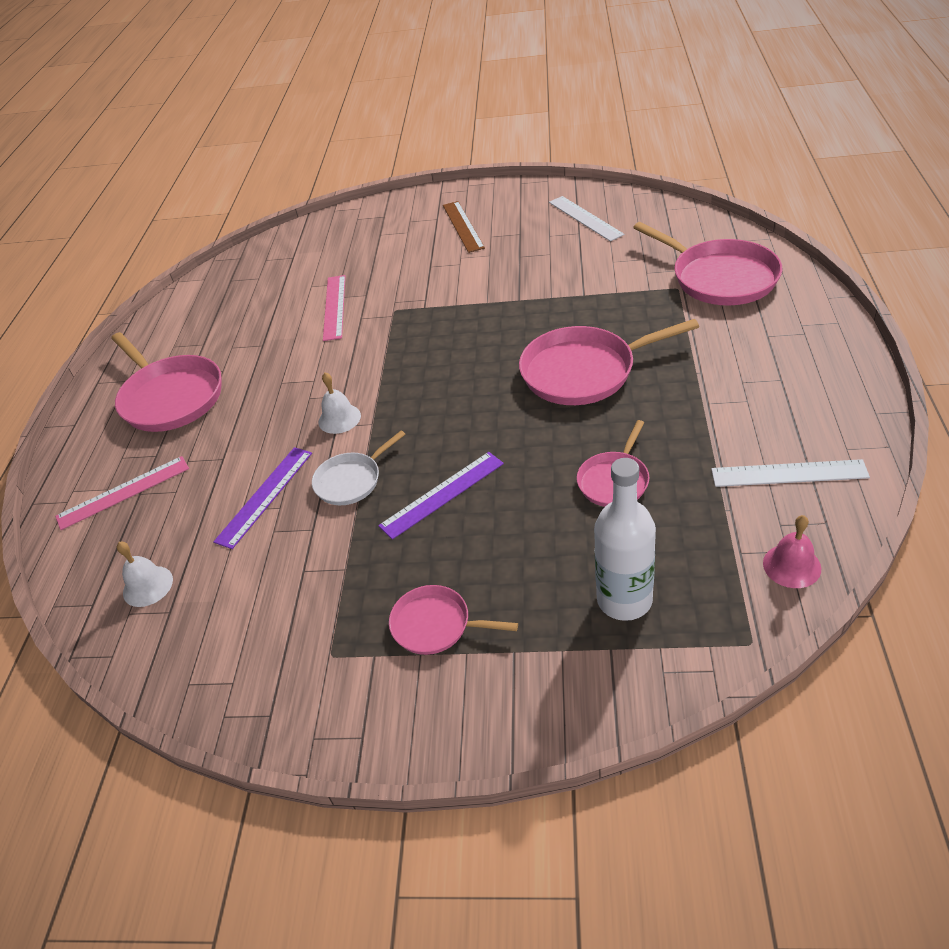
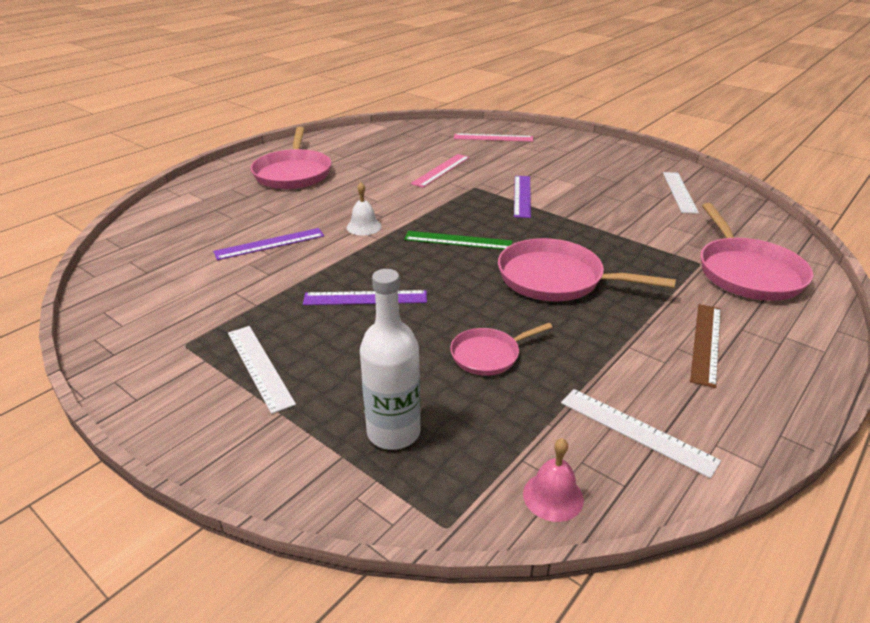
camera: 30 degrees right, 10 degrees down
(123, 492) = (208, 205): pink ruler -> pink ruler (493, 138)
(148, 586) = (155, 254): white bell -> none
(351, 481) = (324, 261): white pan -> none
(435, 625) = (259, 367): pink pan -> white ruler
(452, 296) = (522, 196): none -> purple ruler
(452, 381) = (458, 240): none -> green ruler
(463, 226) = (581, 162): brown ruler -> brown ruler (706, 343)

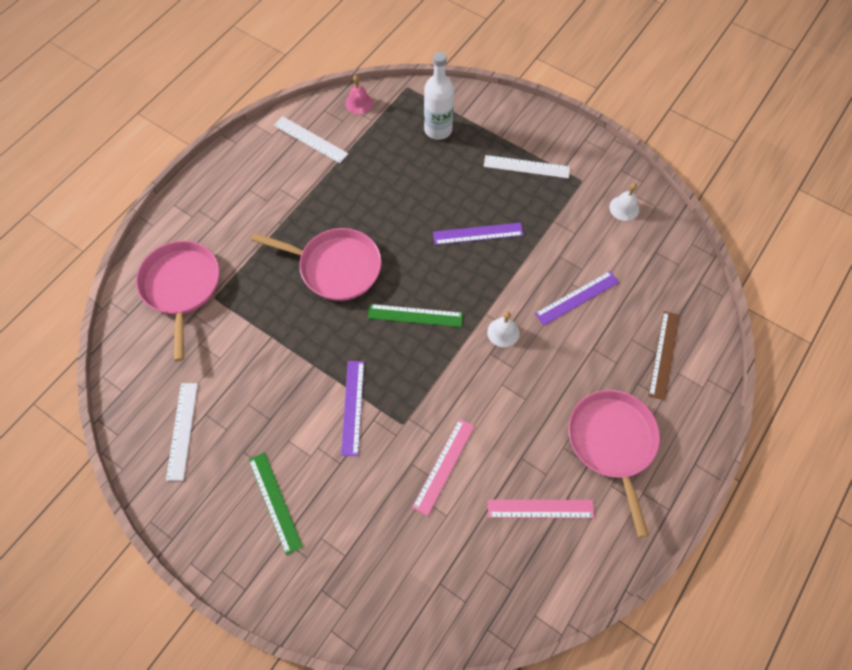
camera: 175 degrees right, 30 degrees up
(149, 312) = (624, 208): none -> white bell
(259, 367) = (526, 167): white ruler -> white ruler turned 45 degrees counterclockwise
(488, 355) = (388, 186): pink pan -> none
(493, 138) = (381, 582): pink ruler -> pink ruler (540, 508)
(580, 163) = (275, 502): none -> green ruler
(706, 343) = (247, 206): brown ruler -> brown ruler (664, 354)

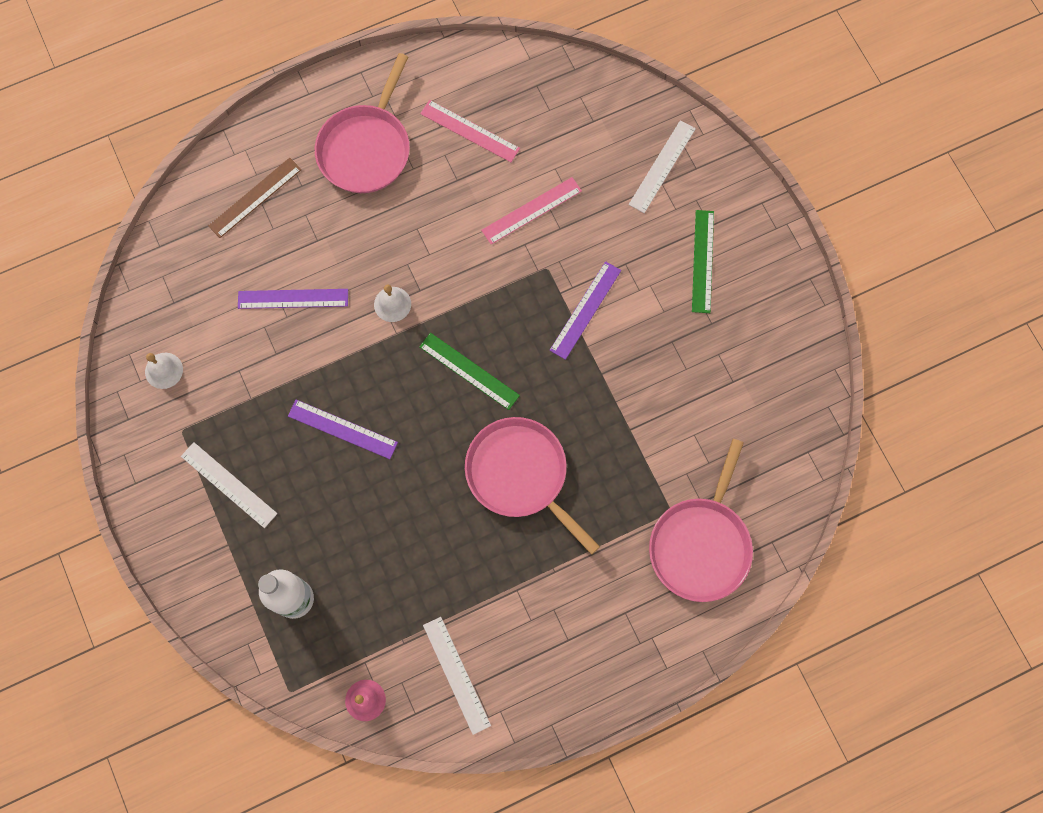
camera: 150 degrees left, 10 degrees up
(182, 430) = (762, 376): white ruler -> white ruler (662, 166)

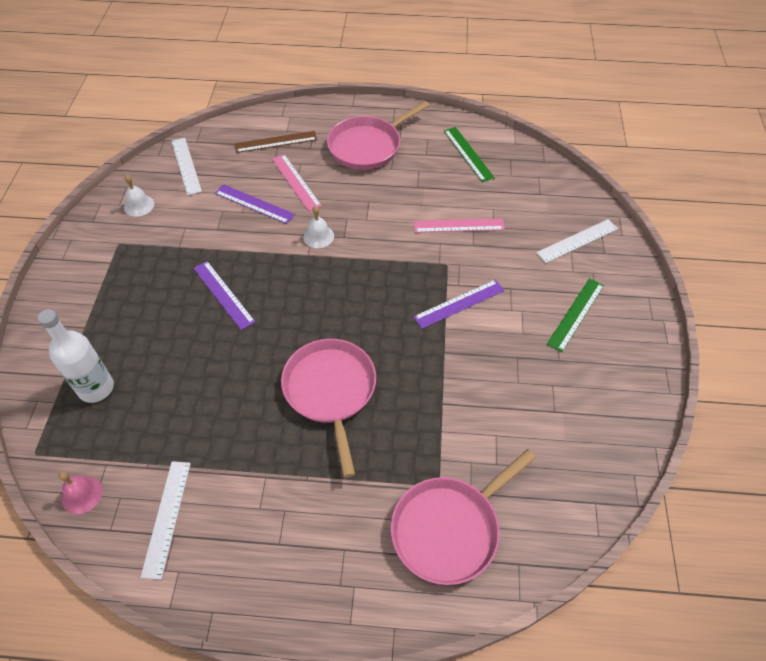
camera: 30 degrees right, 20 degrees down
(229, 484) = (119, 290): white ruler -> white ruler (186, 166)
(469, 131) = (445, 164): pink ruler -> pink ruler (296, 182)
(469, 371) = (342, 301): green ruler -> green ruler (468, 154)

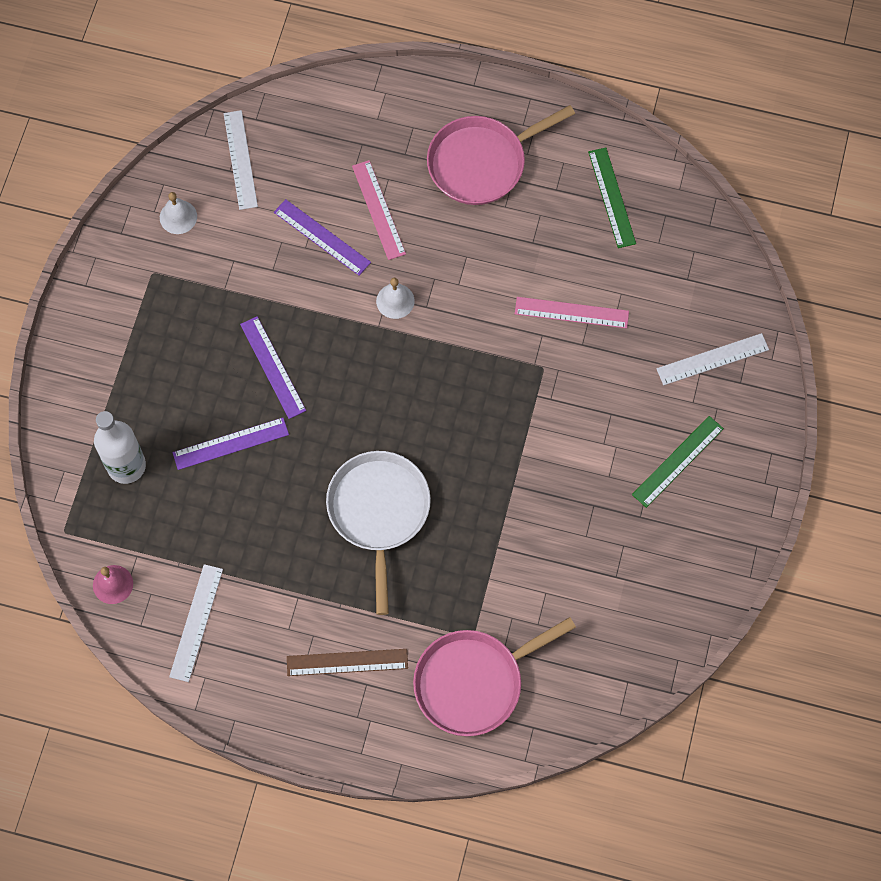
camera: 10 degrees right, 15 degrees up
(276, 142) = (360, 136): brown ruler -> brown ruler (347, 662)
(330, 391) = (379, 511): pink pan -> white pan
(459, 304) = (545, 425): purple ruler -> purple ruler (231, 443)

